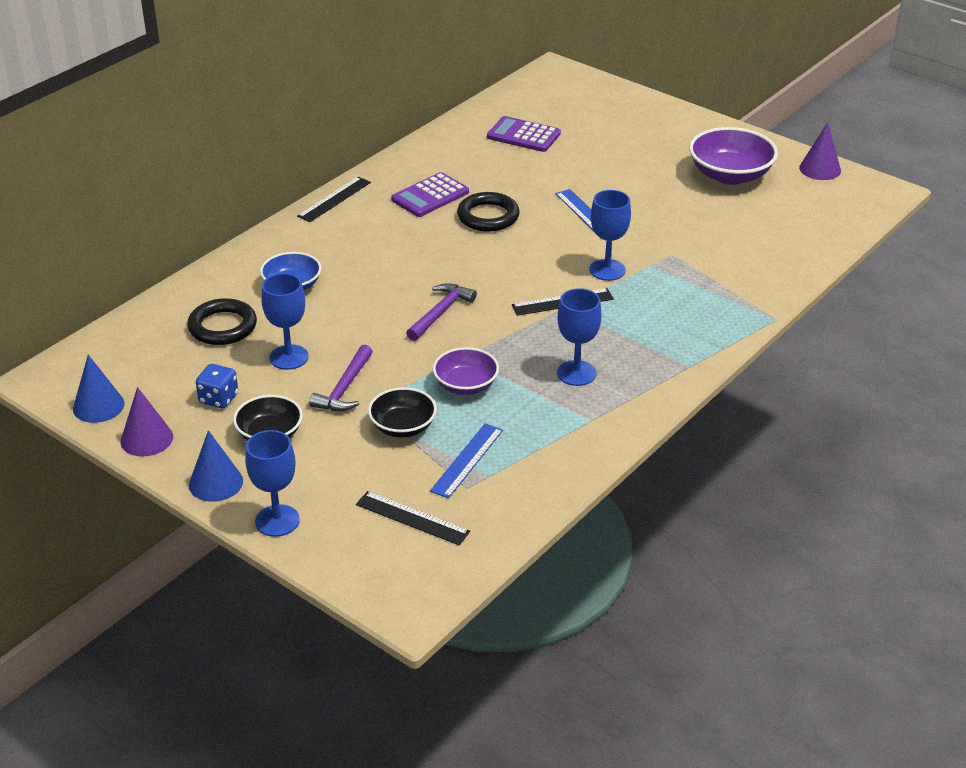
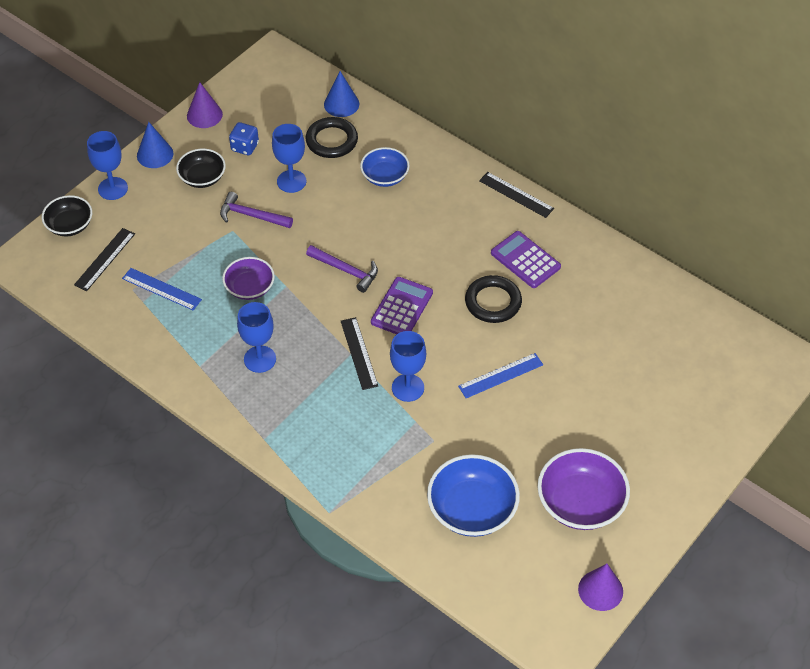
camera: 90 degrees right, 15 degrees up
(98, 406) = (242, 86): blue cone -> blue cone (341, 104)
(403, 427) = (203, 251): black bowl -> black bowl (70, 225)
(523, 135) = (643, 330): purple calculator -> purple calculator (401, 307)
(751, 233) = (472, 509): none -> blue bowl

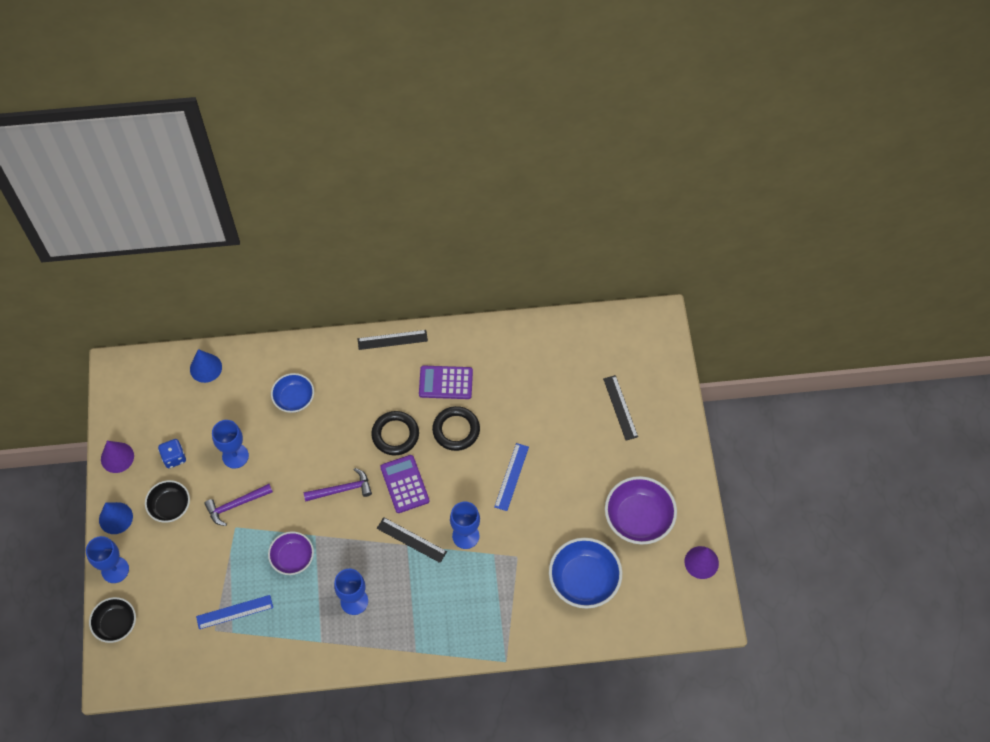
camera: 45 degrees left, 10 degrees up
(105, 259) = (170, 626): black ruler -> black ruler (620, 407)
(331, 141) = (229, 402): black ring -> black ring (395, 435)

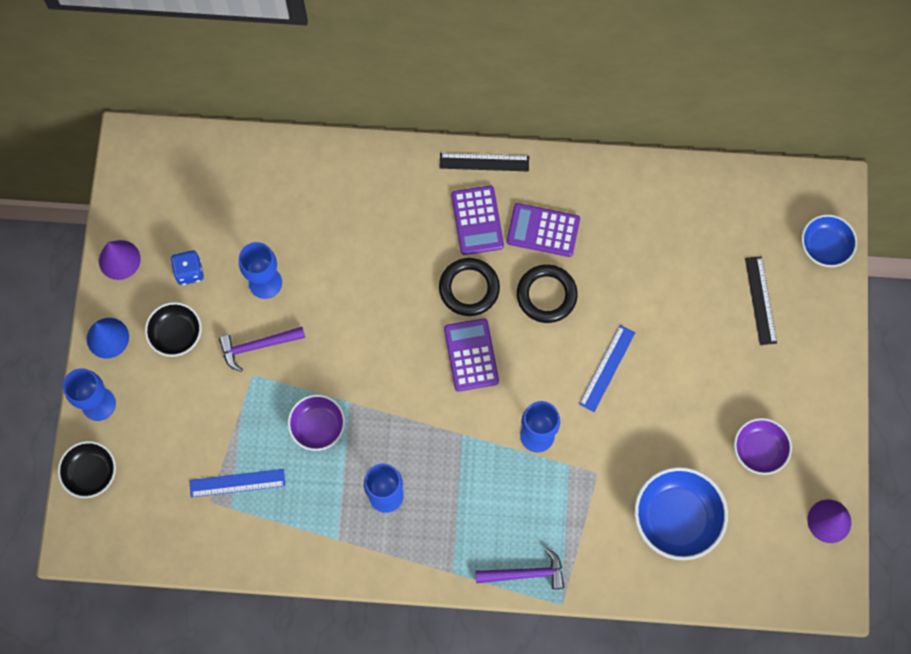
camera: 10 degrees right, 10 degrees up
(206, 368) = (244, 161): blue cone -> none
(294, 398) = (349, 219): blue bowl -> blue bowl (825, 246)
(342, 490) = (392, 349): purple hammer -> purple hammer (525, 574)
(394, 383) = (477, 220): none -> purple calculator
(411, 540) = (469, 428): black ruler -> none
(638, 518) = (759, 450): purple bowl -> purple bowl, size x0.63

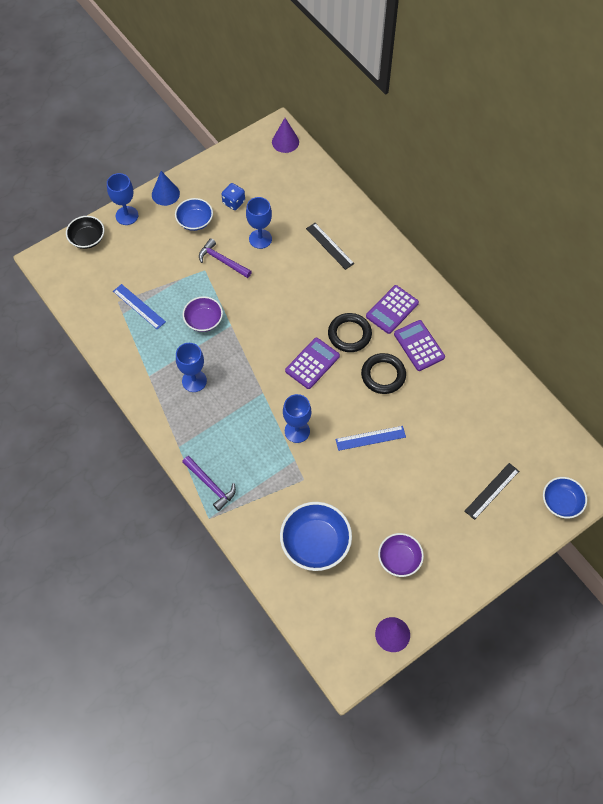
camera: 50 degrees right, 10 degrees down
(119, 259) = (211, 169): purple cone -> purple cone (285, 142)
(176, 334) = (195, 221): black bowl -> blue bowl
(484, 162) = (429, 288): black ruler -> black ruler (330, 246)

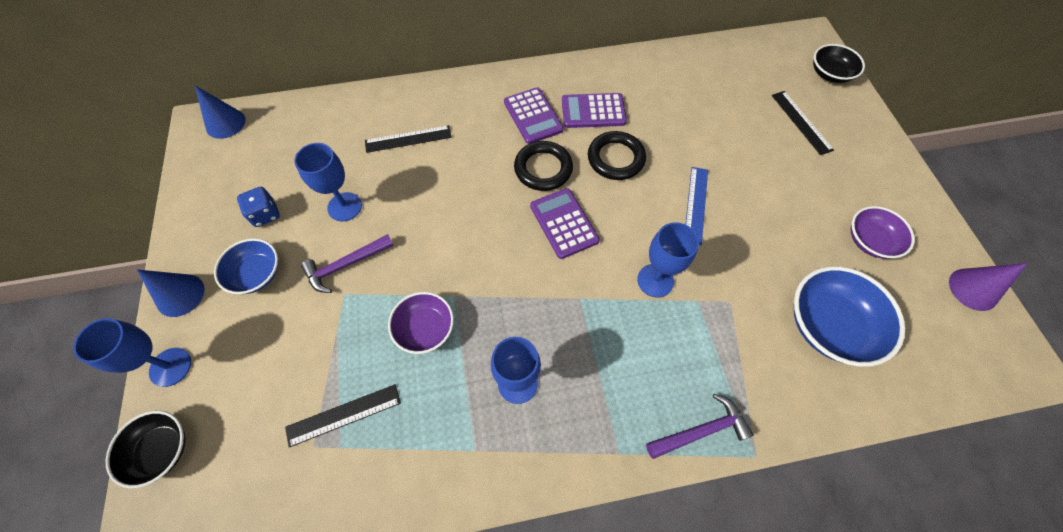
camera: 65 degrees left, 0 degrees up
(139, 306) = (343, 415): blue ruler -> black ruler
(285, 142) = (225, 123): purple cone -> blue cone
(561, 502) = (830, 74): blue bowl -> black bowl

